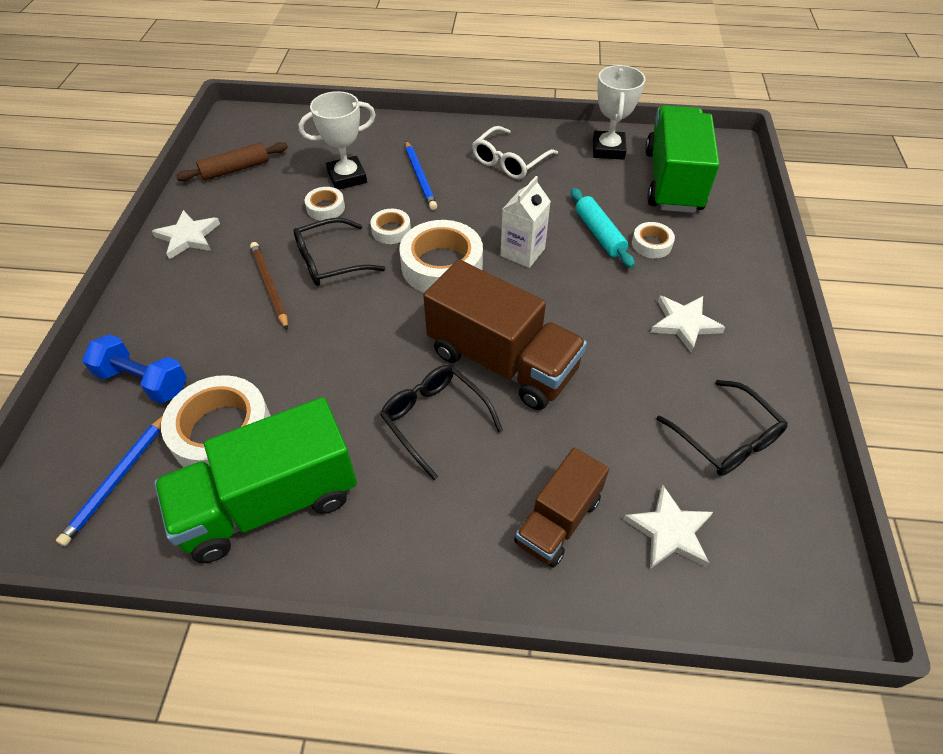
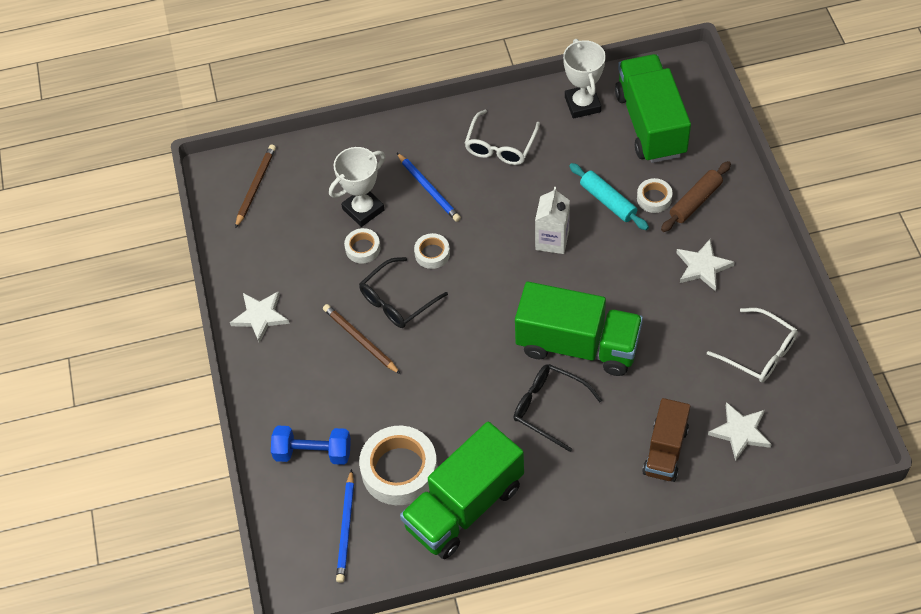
camera: 15 degrees left, 5 degrees up
(235, 169) = (255, 233): brown rolling pin -> brown rolling pin (695, 201)
(261, 135) = (255, 186): none -> brown pencil
(442, 266) = (492, 275): white tape -> none
(502, 361) = (577, 345): brown truck -> green truck
(725, 438) = (759, 352): black glasses -> white glasses

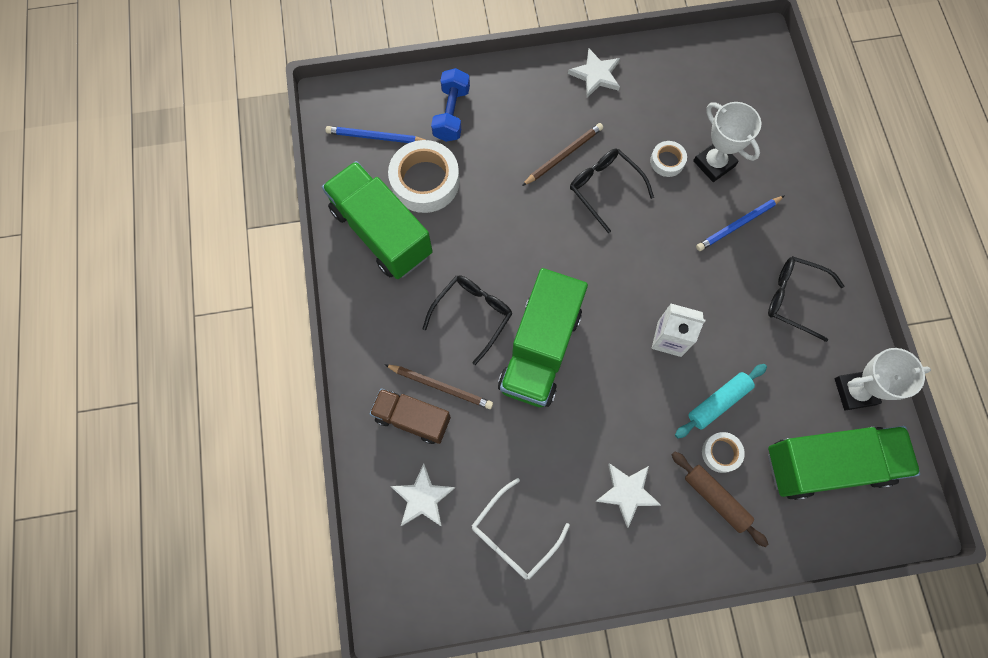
camera: 90 degrees right, 15 degrees up
(255, 186) = (744, 71): brown pencil -> brown pencil (440, 386)
(432, 254) = (658, 223): white tape -> none
(500, 146) = (795, 299): white glasses -> black glasses

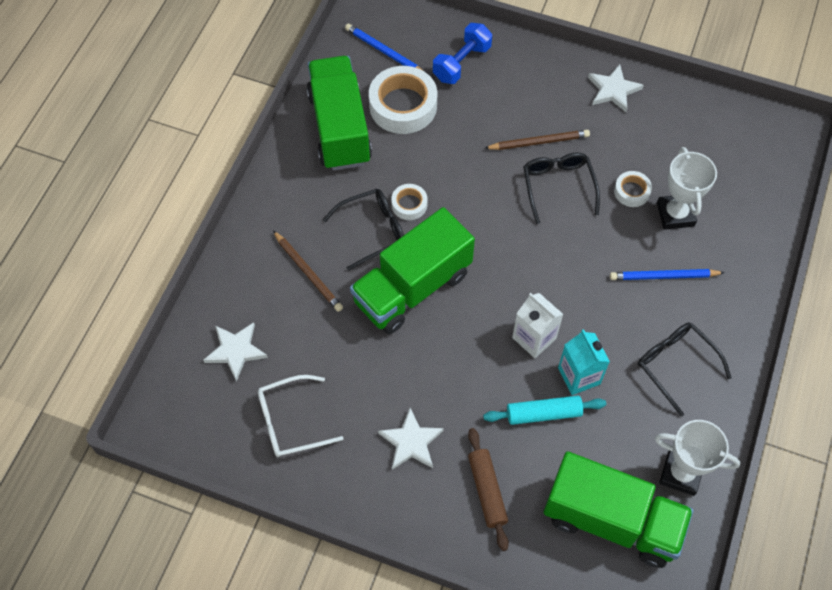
camera: 30 degrees right, 10 degrees down
(412, 419) = (268, 285): brown truck -> none
(721, 453) = (517, 456): white tape -> white tape (409, 204)
(725, 352) = (579, 376): none -> turquoise carton

